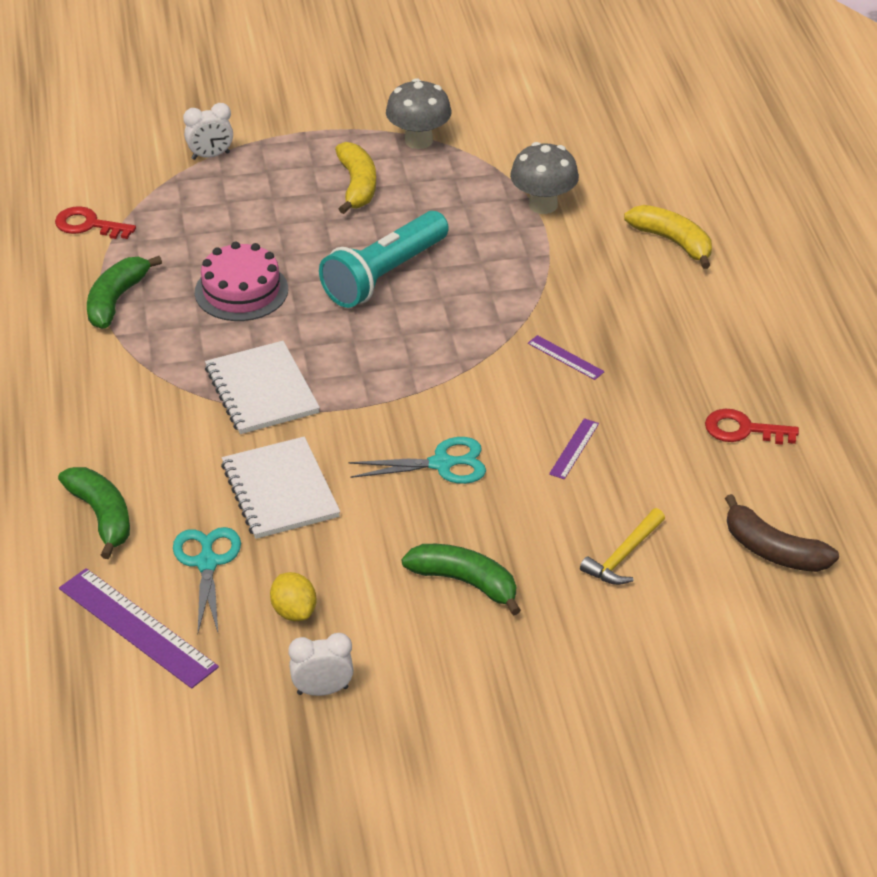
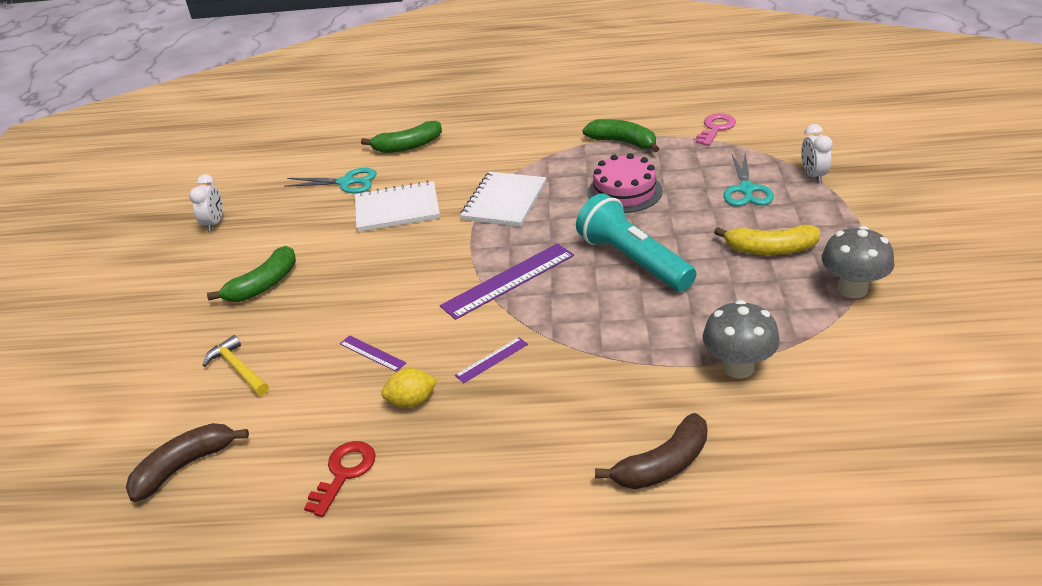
camera: 105 degrees right, 5 degrees down
(88, 225) = (715, 128): red key -> pink key
(137, 627) = (309, 161): purple ruler -> purple ruler (508, 280)
(261, 390) = (504, 201): white notebook -> white notebook turned 60 degrees counterclockwise
(294, 611) = (285, 214): yellow lemon -> yellow lemon (412, 401)
(441, 464) = (389, 280): turquoise scissors -> turquoise scissors (746, 189)
(672, 242) = (663, 465): yellow banana -> brown banana

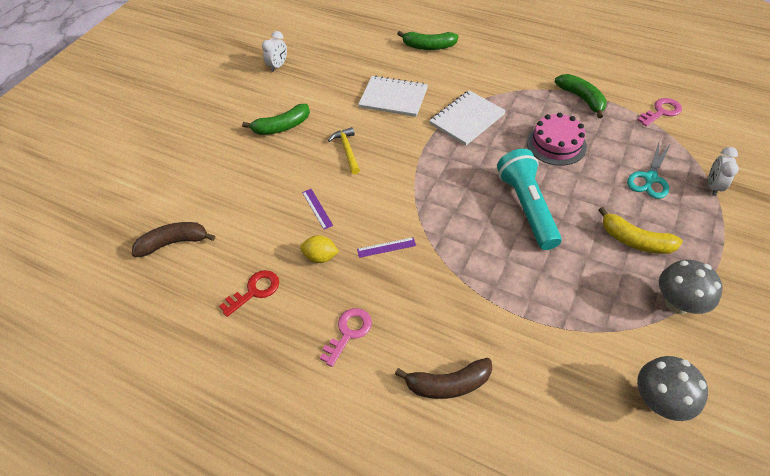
camera: 25 degrees right, 15 degrees up
(238, 368) = (236, 185): yellow hammer -> yellow hammer (347, 150)
(346, 182) = (373, 63): turquoise scissors -> none
(503, 465) = (348, 332): none -> pink key
(508, 280) = (432, 188): purple ruler -> none
(738, 367) = (547, 331): grey mushroom -> grey mushroom (659, 401)

